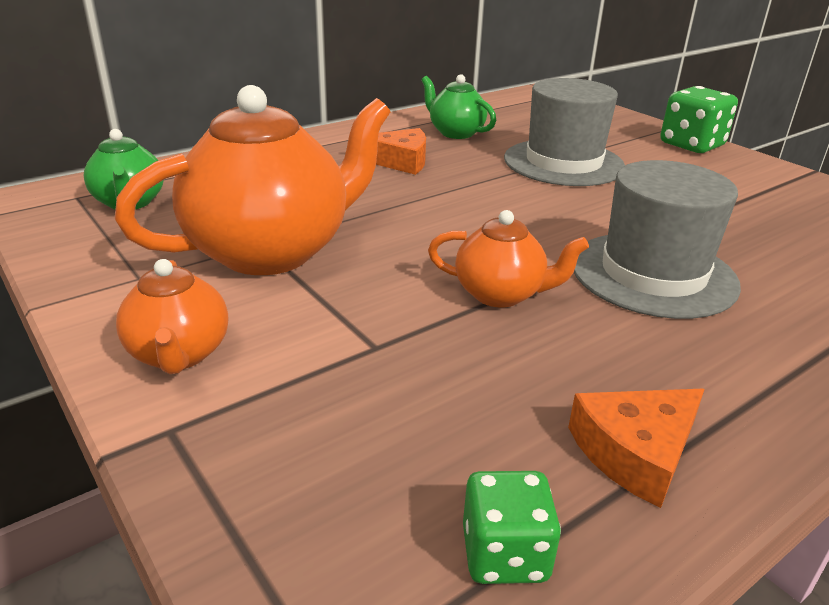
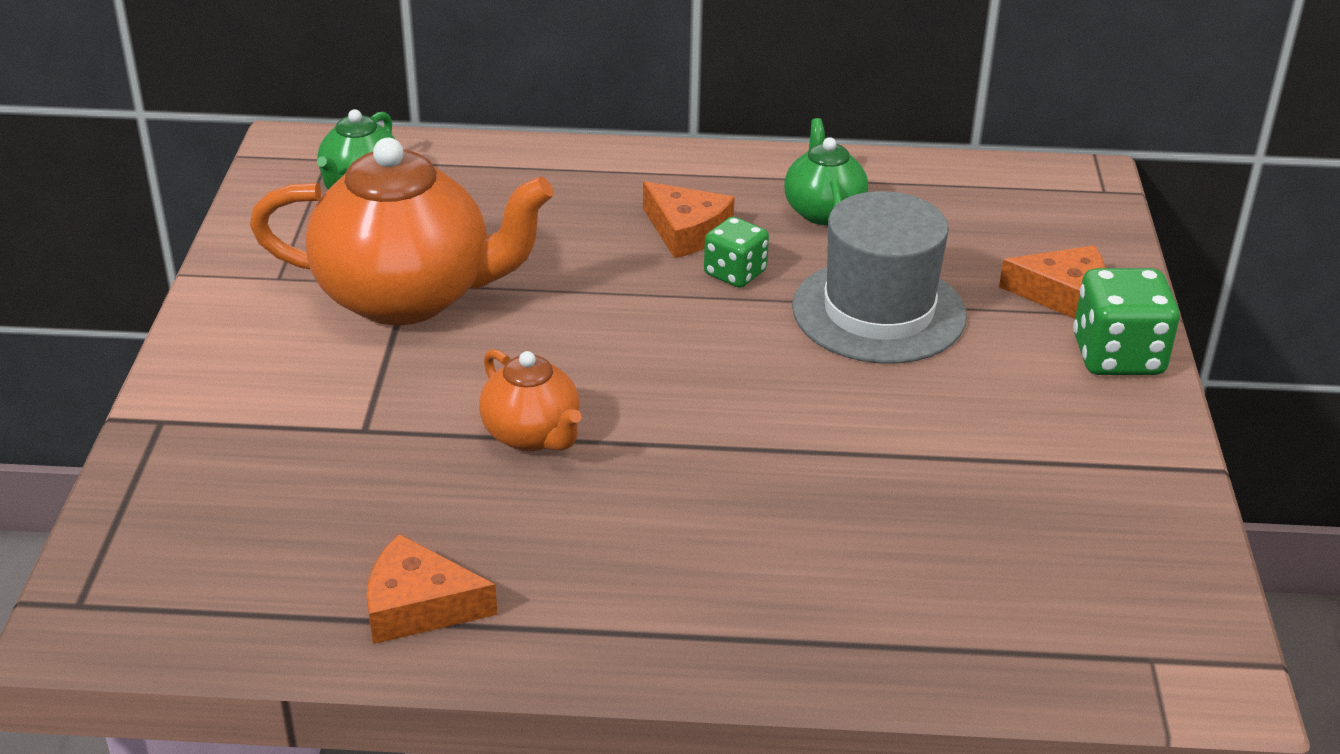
camera: 40 degrees right, 5 degrees up
(179, 354) = (228, 365): orange teapot -> none
(504, 554) = (242, 606): green dice -> green dice (735, 273)
(624, 131) = (1063, 295): none -> orange cheese
(653, 274) = (711, 488): grey hat -> none

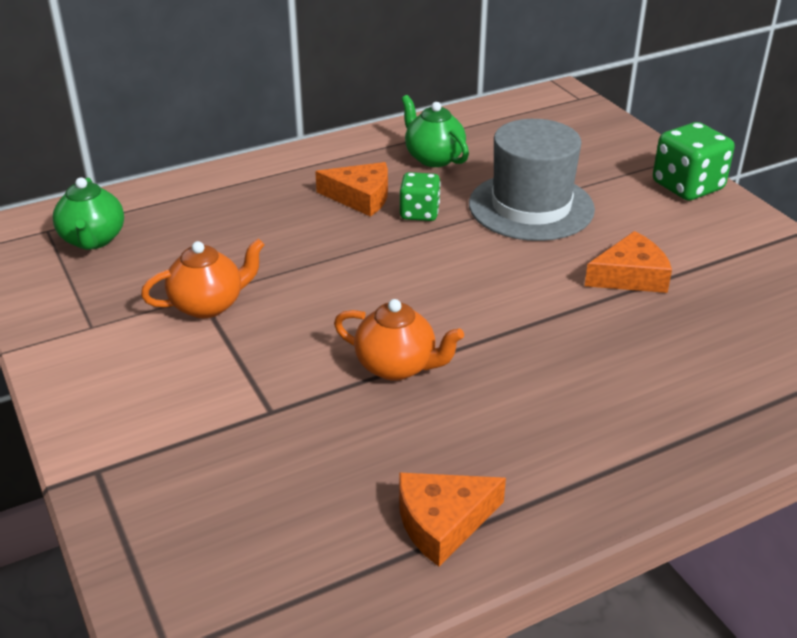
camera: 30 degrees left, 0 degrees up
(408, 297) = (208, 305): orange teapot -> orange teapot, size x0.51
(1063, 295) = (621, 162): orange cheese -> orange cheese (630, 276)

